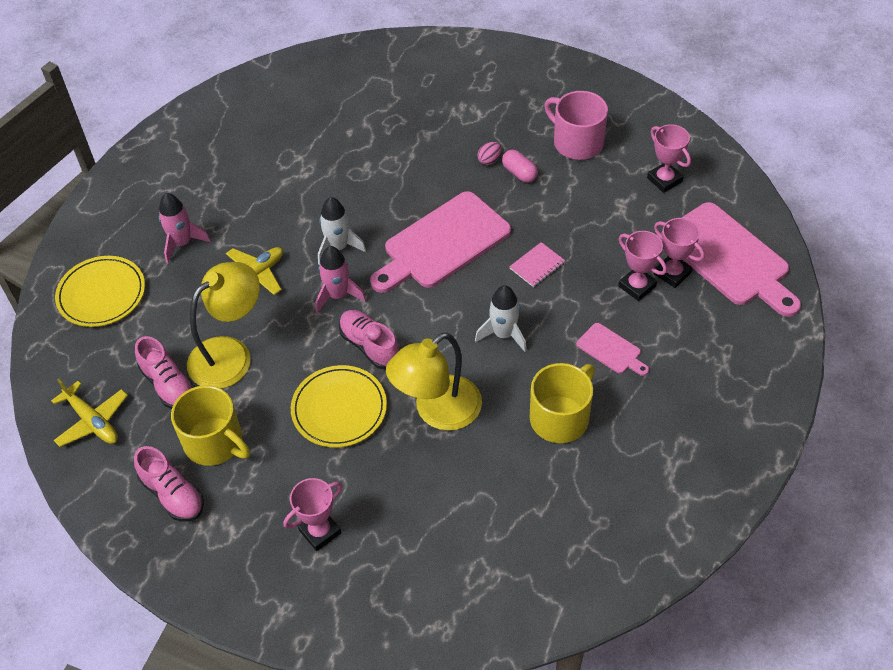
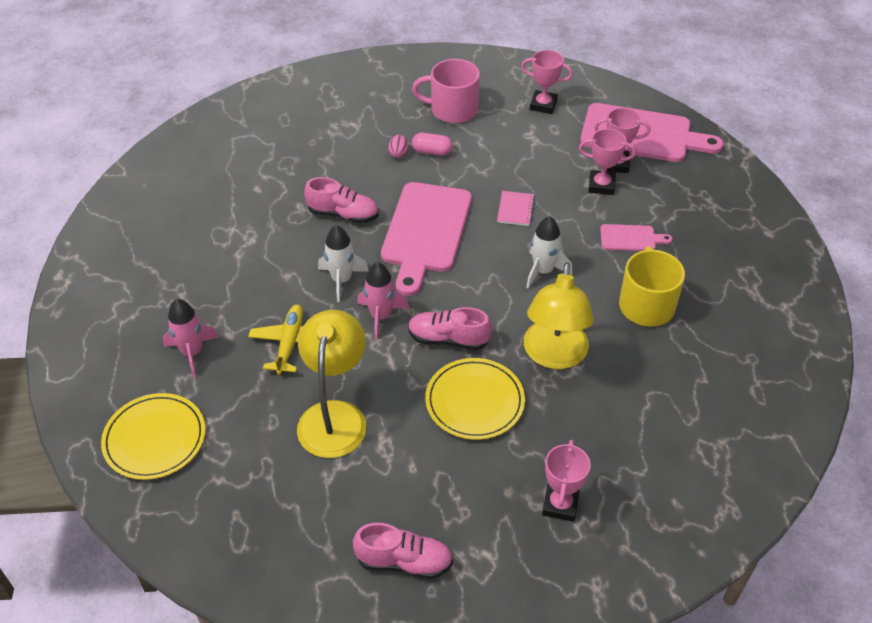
camera: 40 degrees left, 5 degrees down
(92, 421) = (261, 551): yellow plane -> none
(168, 385) = (303, 475): pink shoe -> pink shoe (343, 214)
(215, 442) = (396, 494): yellow mug -> none

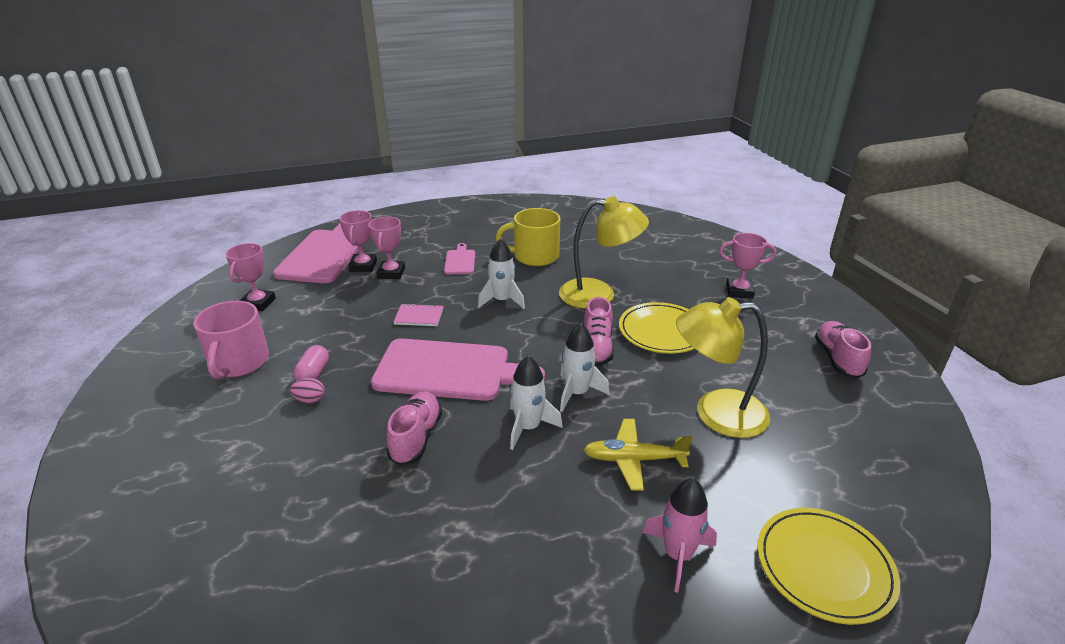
camera: 95 degrees left, 15 degrees down
(380, 316) = (577, 393): pink rocket -> white rocket

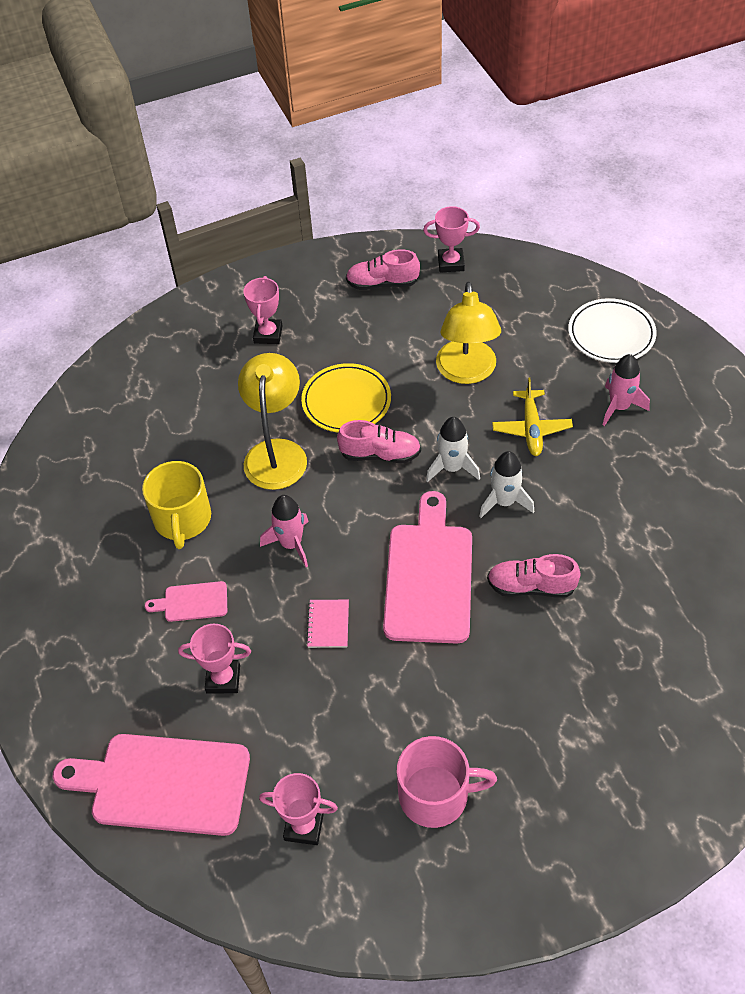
camera: 90 degrees left, 20 degrees up
(310, 400) = (491, 694): pink egg -> none
(313, 374) = (448, 705): pink capsule -> none
(363, 266) = (202, 719): pink trophy -> pink trophy (451, 263)
(502, 301) = (291, 544): white rocket -> pink rocket
(824, 567) = (611, 334): yellow plate -> white plate

